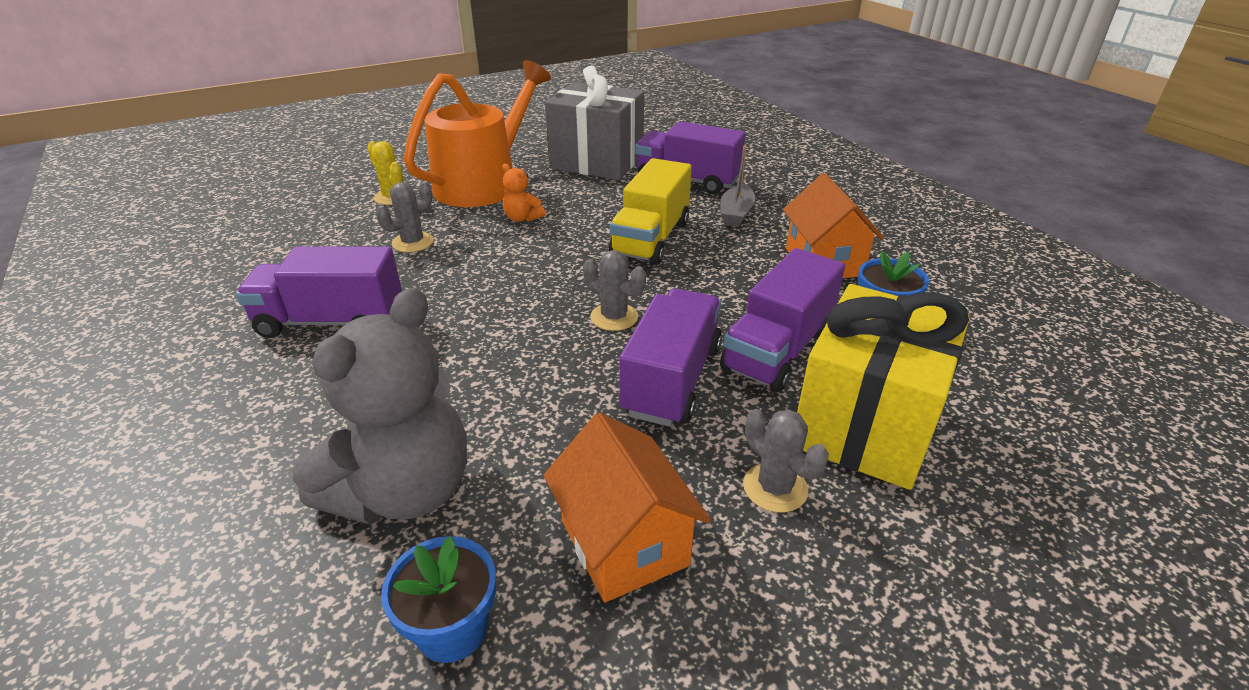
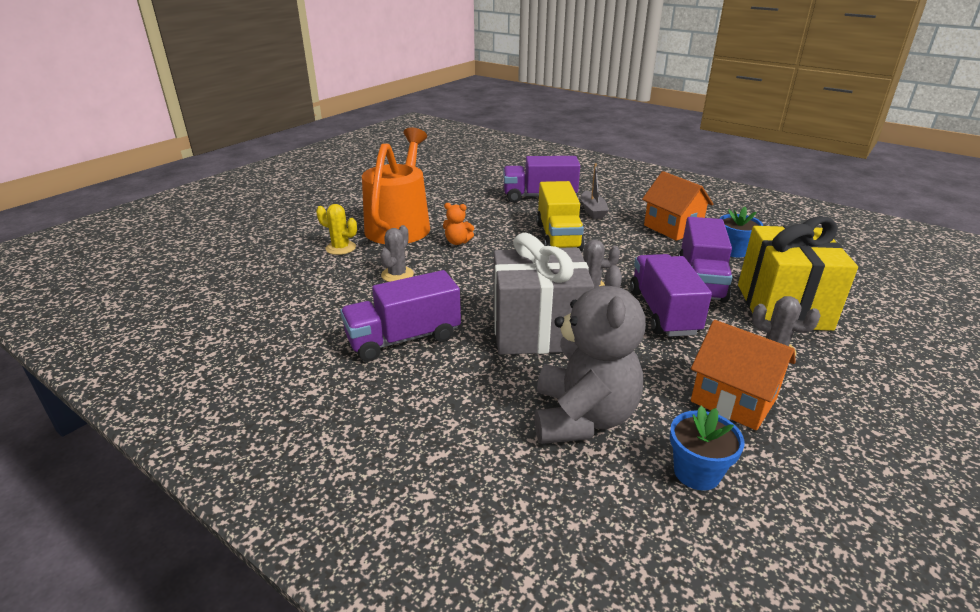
camera: 25 degrees left, 5 degrees down
(597, 162) = (465, 196): grey gift -> grey gift (538, 331)

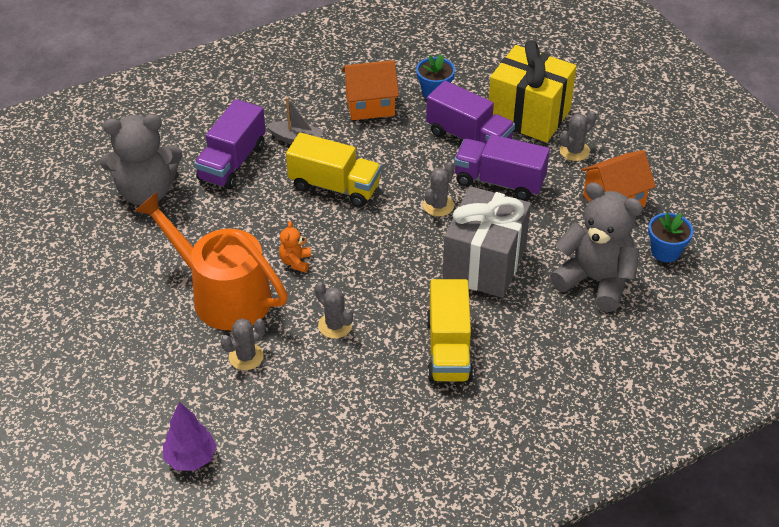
camera: 65 degrees left, 15 degrees up
(227, 253) = (191, 458): none -> purple tree
(340, 248) = (246, 357): yellow cactus -> grey cactus
(403, 338) = (448, 349): purple truck -> yellow truck
(457, 242) = (295, 262): orange teddy bear -> orange teddy bear turned 150 degrees clockwise
(479, 180) = (147, 192): none -> grey teddy bear

